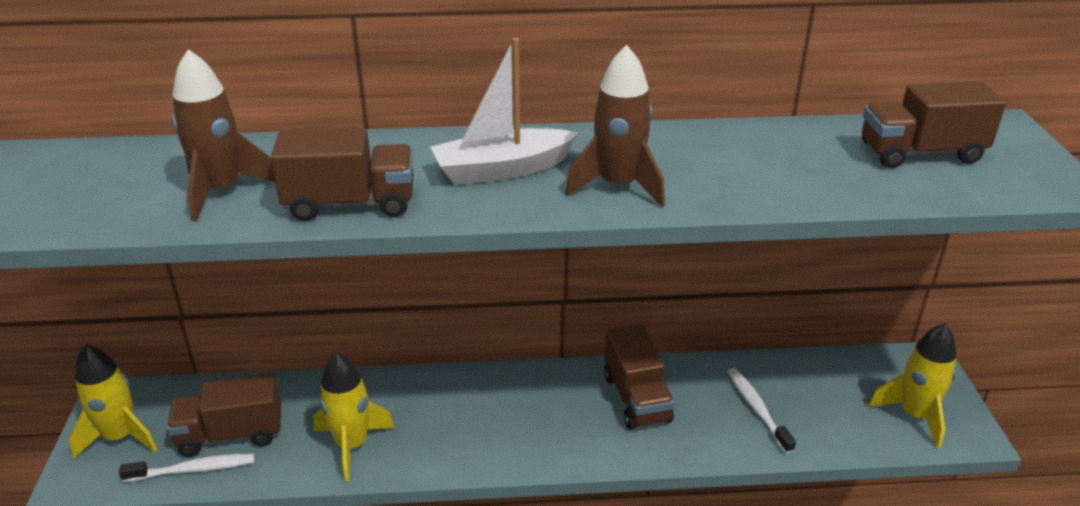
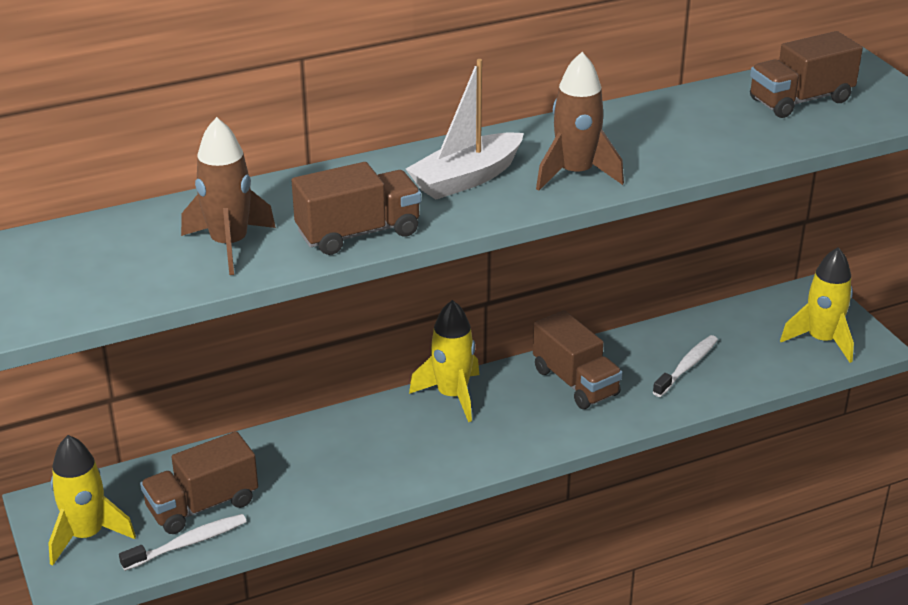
camera: 20 degrees left, 0 degrees up
(352, 445) = (331, 485): yellow rocket -> yellow rocket (452, 395)
(757, 409) = (687, 366): white toothbrush -> white toothbrush turned 75 degrees clockwise

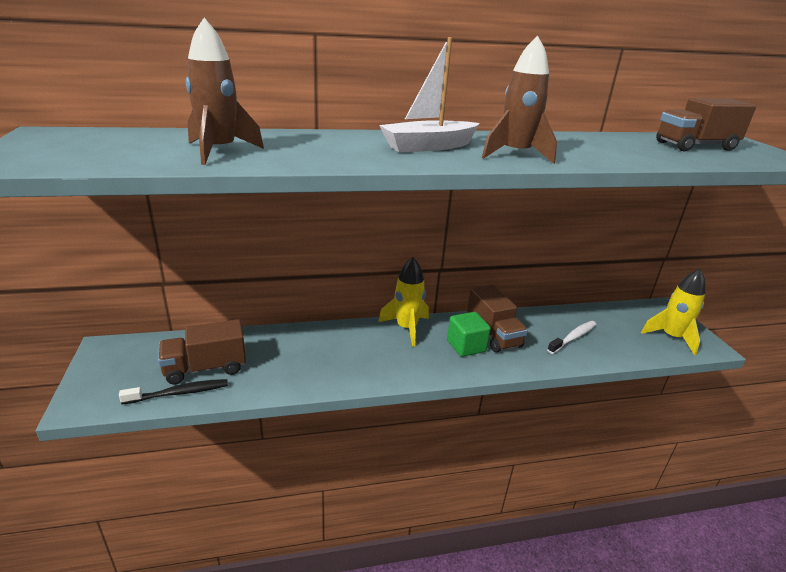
camera: 10 degrees right, 5 degrees down
(87, 535) = (115, 373): yellow rocket -> none
(188, 543) = (179, 393): white toothbrush -> black toothbrush
(358, 233) = (326, 159): brown truck -> none
(542, 407) = (466, 346): none -> green cube

